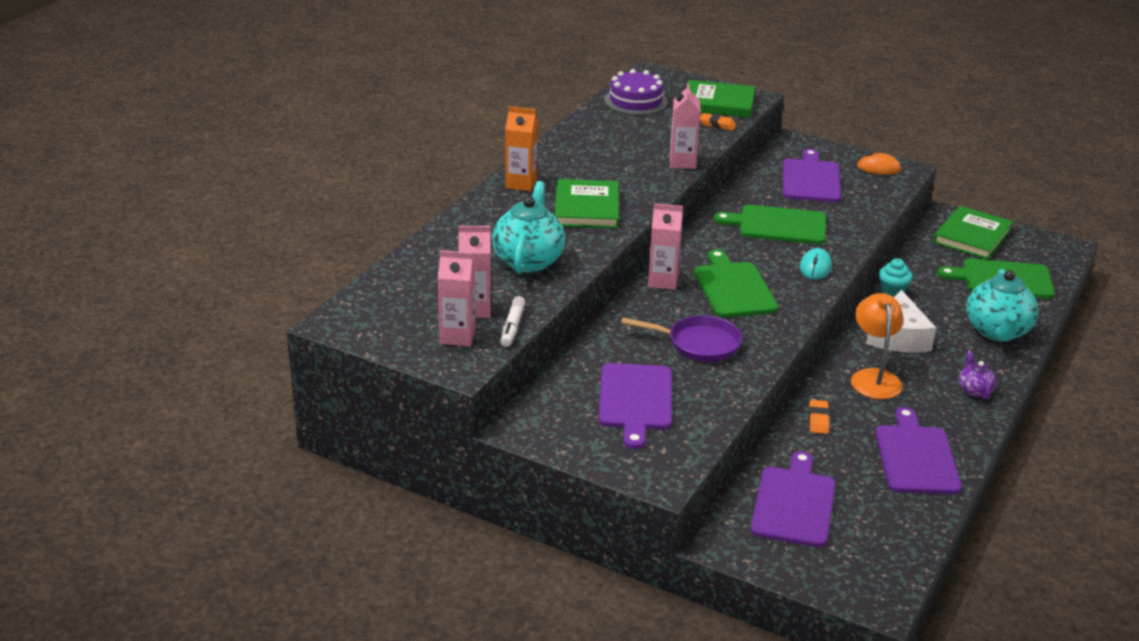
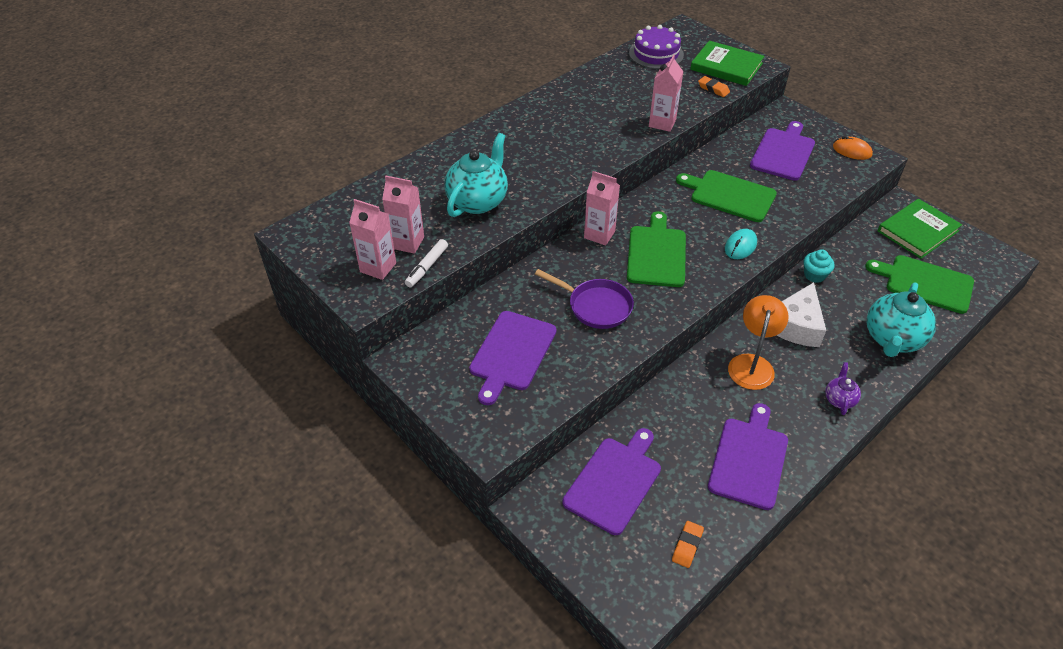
camera: 20 degrees right, 15 degrees up
(521, 183) = (515, 122): orange carton -> none
(586, 208) = (555, 156): green book -> none
(818, 420) = (680, 398): orange eraser -> orange eraser (687, 546)

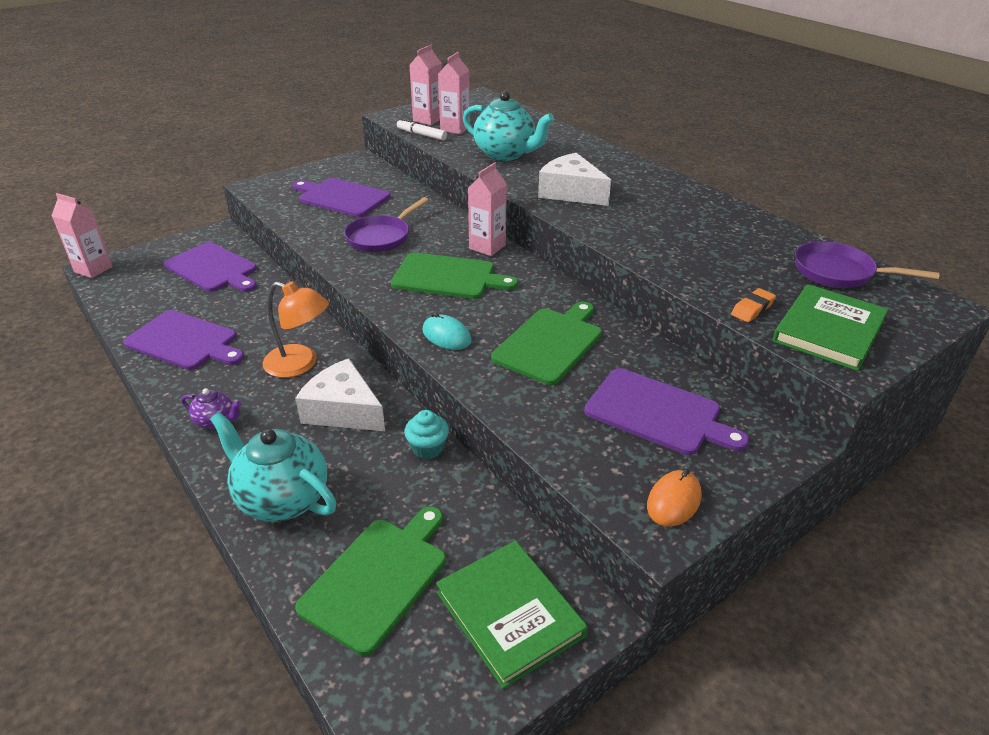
camera: 95 degrees right, 10 degrees down
(559, 160) = (571, 192): none -> white cheese
(656, 54) = (838, 272): purple cake -> purple pan
(662, 123) = (652, 258): pink carton -> pink carton (93, 269)
(687, 546) = (128, 295): orange eraser -> none

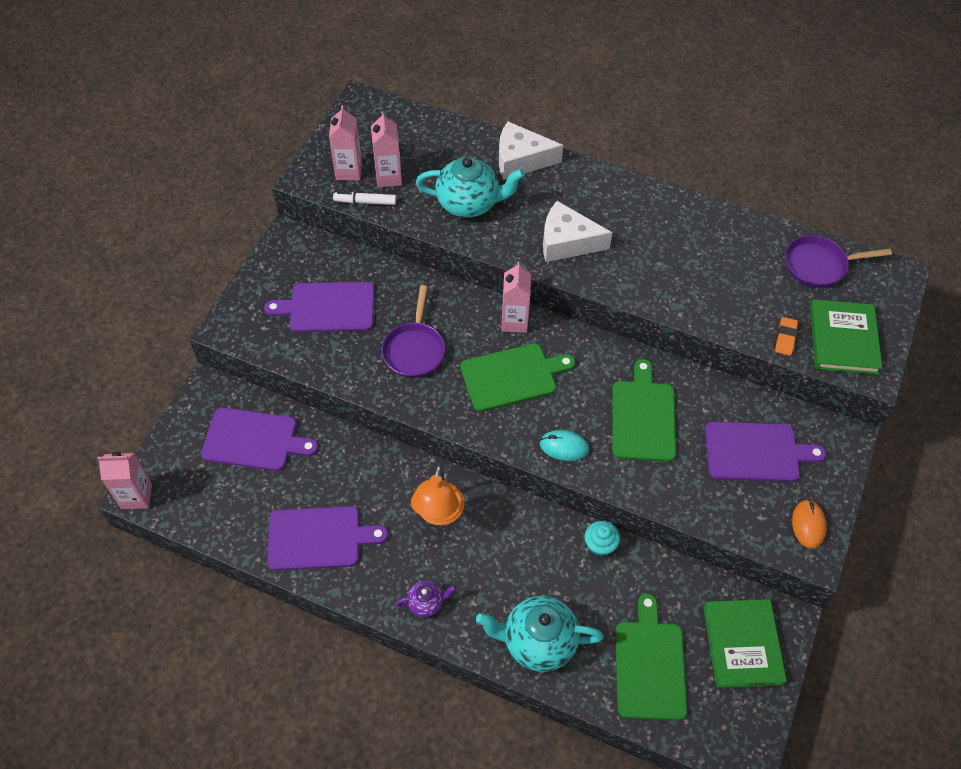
camera: 30 degrees left, 20 degrees up
(300, 364) = (438, 514): orange lamp -> orange lamp turned 105 degrees clockwise
(343, 410) = (512, 542): white cheese -> white cheese (521, 160)
(510, 614) = (742, 644): green book -> green book turned 60 degrees clockwise

